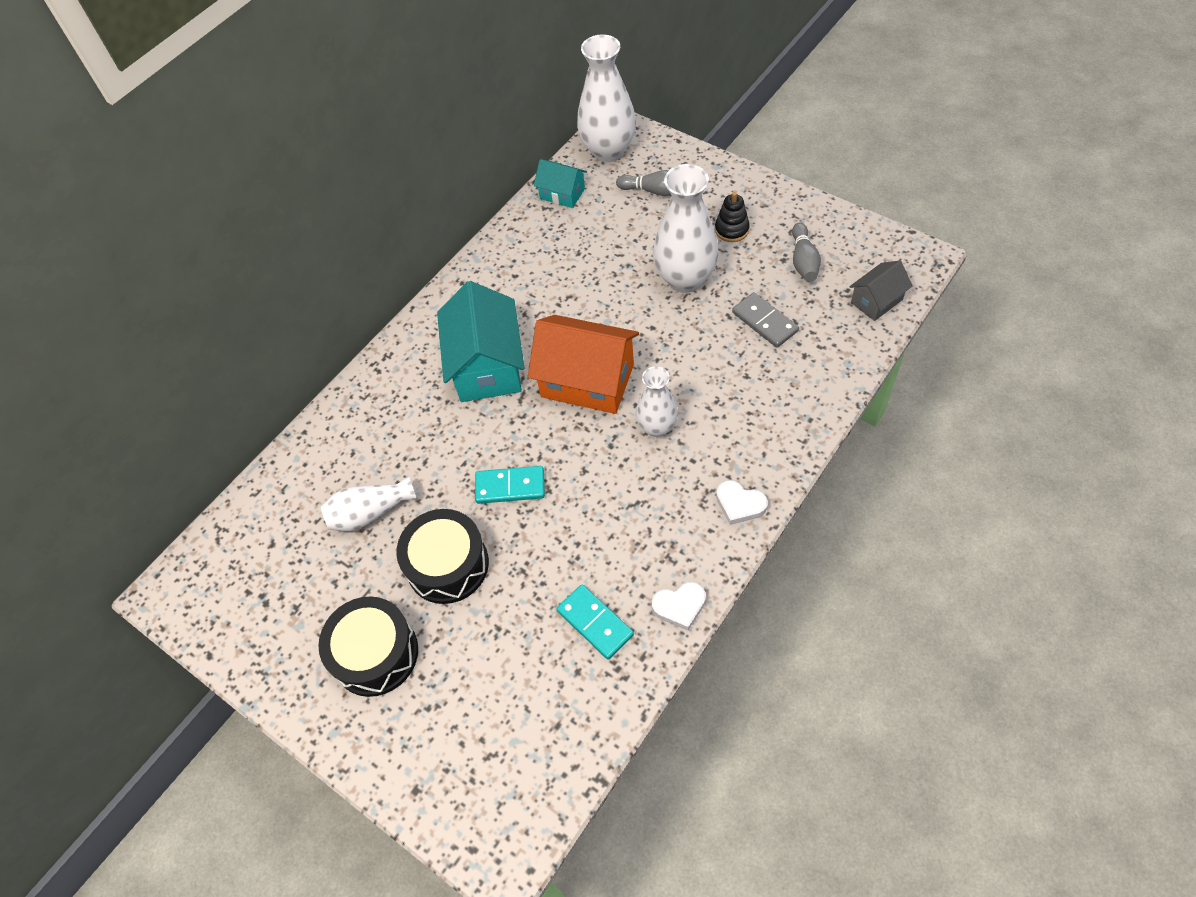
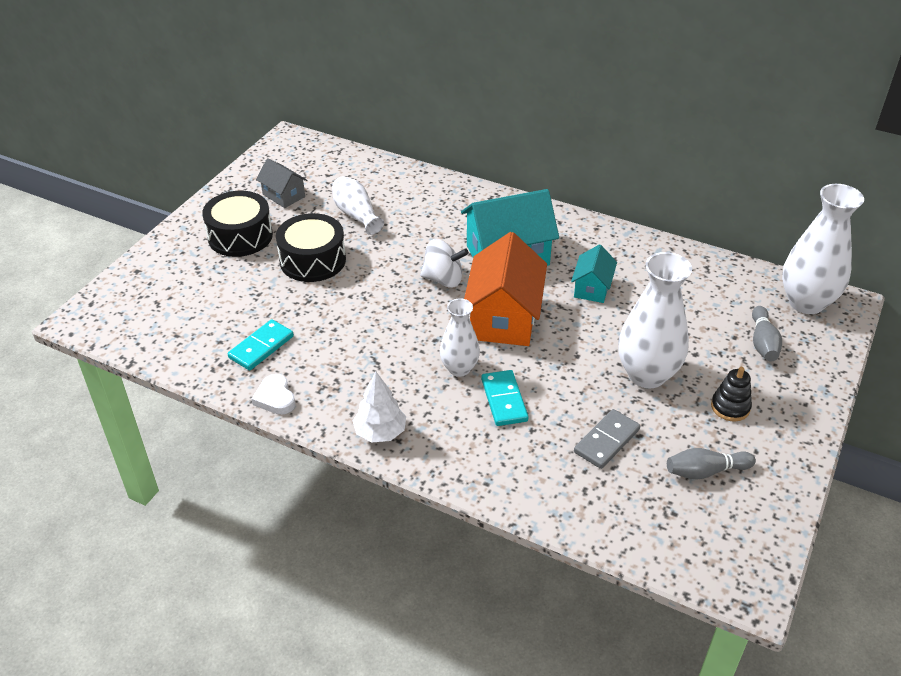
camera: 75 degrees right, 15 degrees down
(510, 486) = (386, 284): turquoise domino -> turquoise domino (504, 400)
(514, 429) = (443, 279): none -> white spinning top
(562, 193) = (730, 276): turquoise house -> turquoise house (592, 288)
(739, 504) = (380, 432): white heart -> white tree
(876, 301) = (665, 541): grey house -> grey house (283, 195)

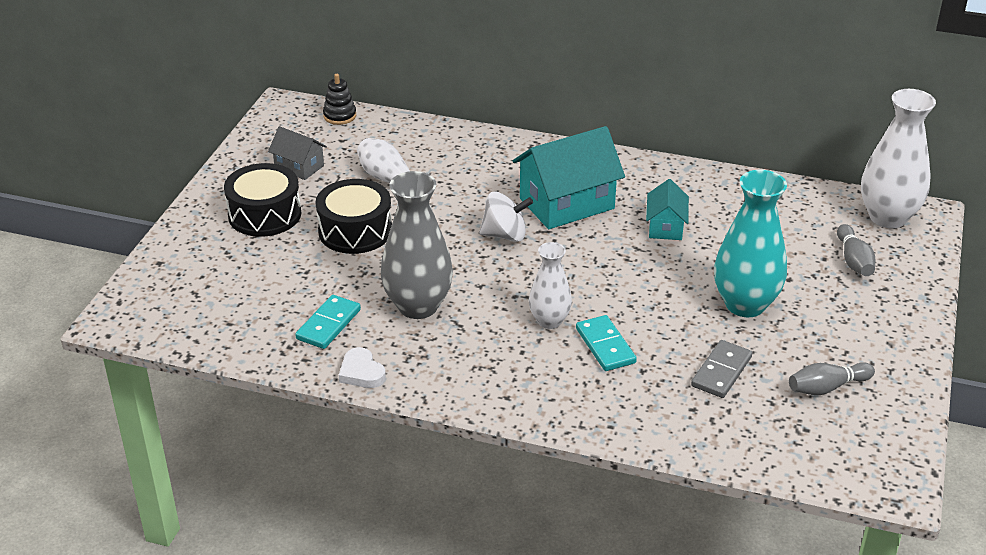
camera: 10 degrees left, 5 degrees down
(345, 339) = (418, 306): none -> grey vase
(380, 432) = (485, 392): white tree -> none
(503, 318) = (581, 266): orange house -> none
(647, 375) = (745, 304): white vase -> turquoise vase
(730, 407) = (836, 325): black stacking toy -> black stacking toy (340, 116)

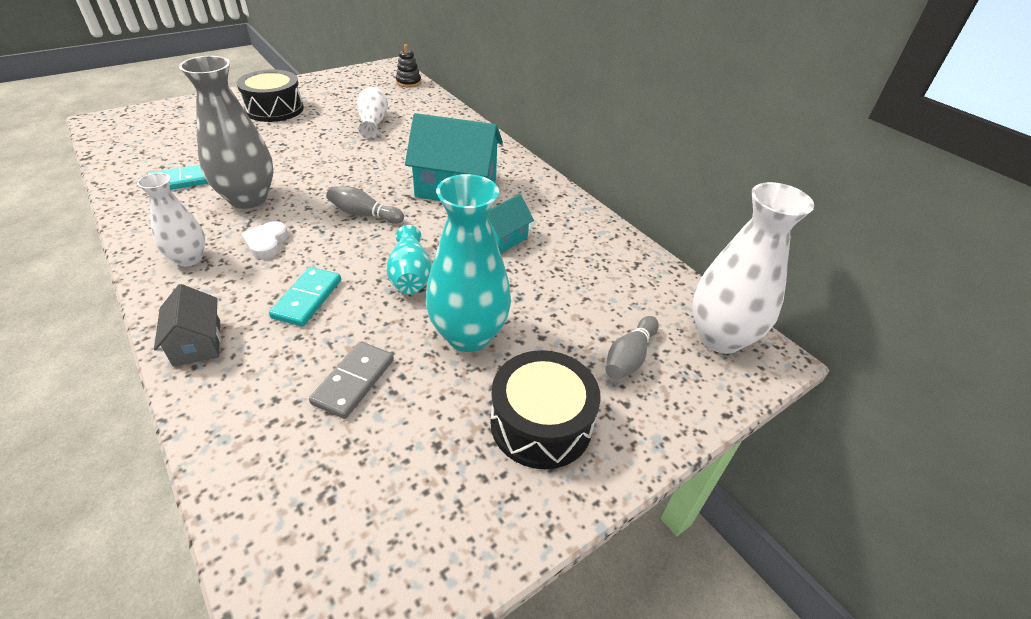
camera: 35 degrees right, 5 degrees up
(299, 167) = (338, 96): grey house -> grey house (197, 343)
(355, 231) = (301, 139): black drum -> black drum (541, 423)
(361, 372) = (138, 219): white heart -> white heart (266, 243)
(505, 235) = (381, 186): white spinning top -> none
(549, 321) = (304, 256): white vase -> white vase (189, 259)
(646, 289) = (410, 275): none -> turquoise vase
(721, 371) = (353, 381): grey domino -> grey domino turned 45 degrees counterclockwise
(827, 387) = (419, 468): grey bowling pin -> grey bowling pin (364, 214)

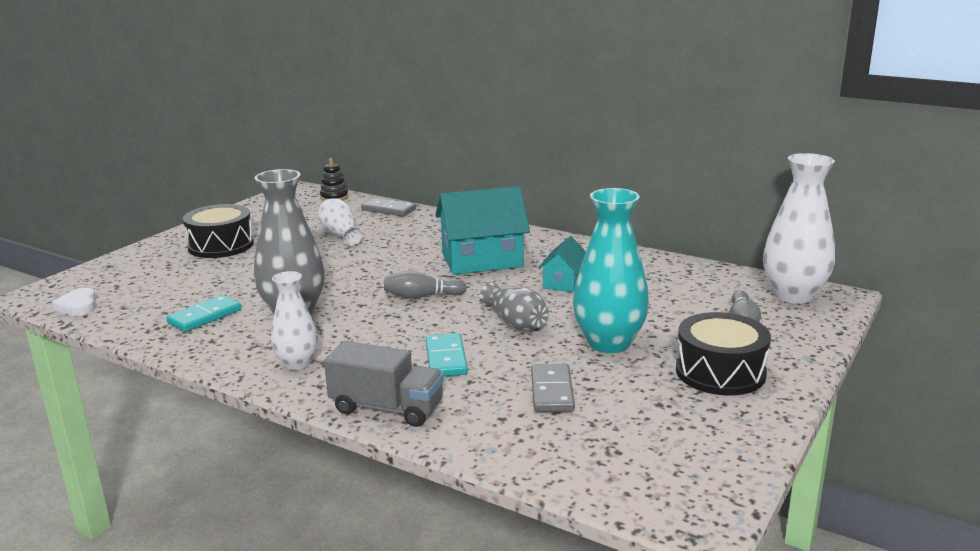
camera: 20 degrees left, 20 degrees down
(197, 343) = (387, 408): grey house -> grey truck
(266, 243) = (357, 335): white heart -> white heart (78, 306)
(410, 275) = (516, 322): turquoise vase -> grey vase
(437, 107) = (388, 210): none -> grey domino

